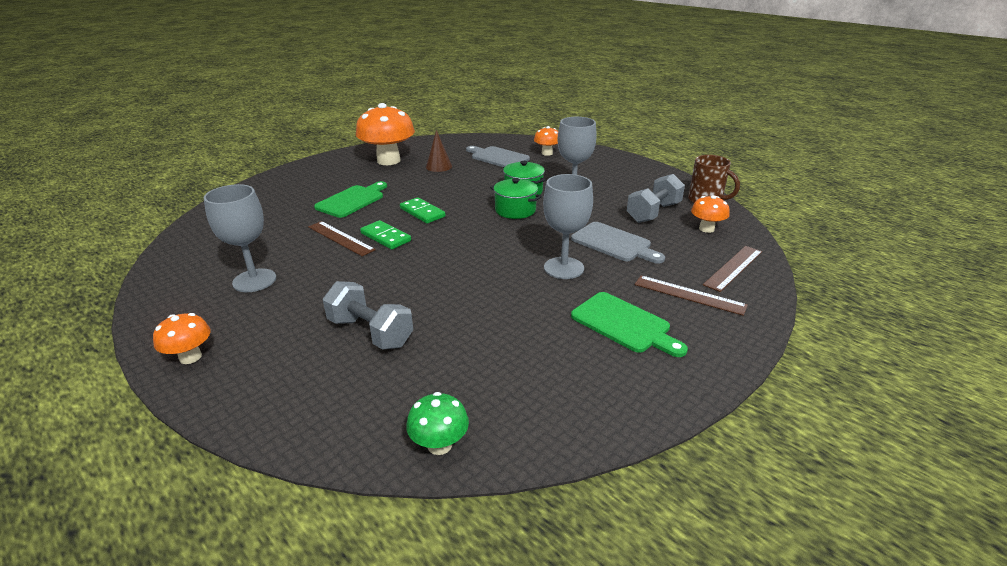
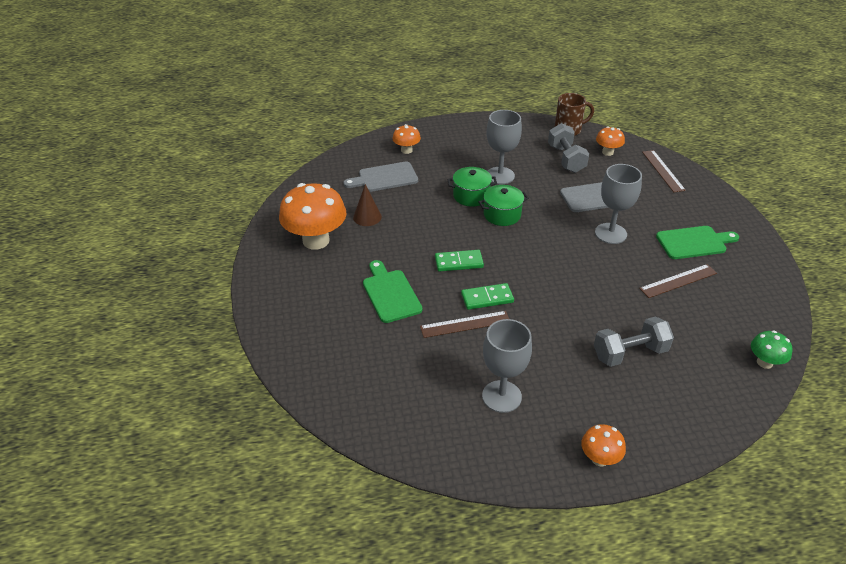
camera: 55 degrees left, 10 degrees up
(689, 295) = (680, 203): brown ruler -> brown ruler (678, 281)

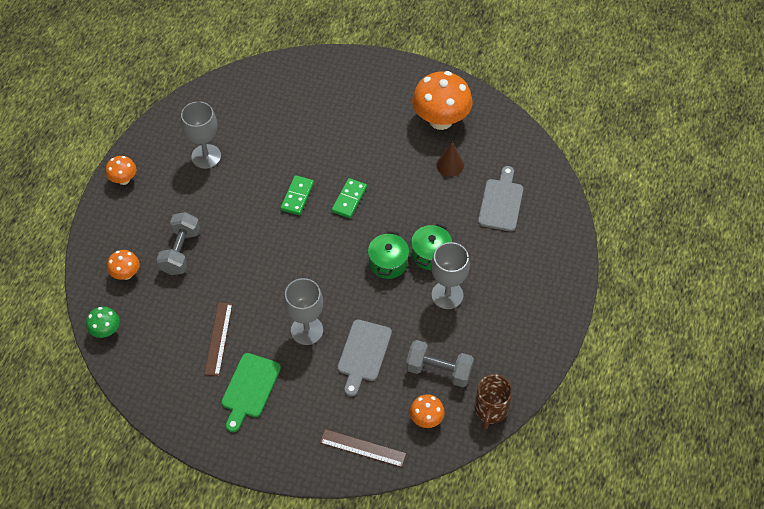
camera: 120 degrees right, 15 degrees up
(390, 294) = (345, 140): green cutting board -> none
(406, 150) = (538, 240): orange mushroom -> orange mushroom (126, 274)
(465, 324) = (282, 169): brown ruler -> none

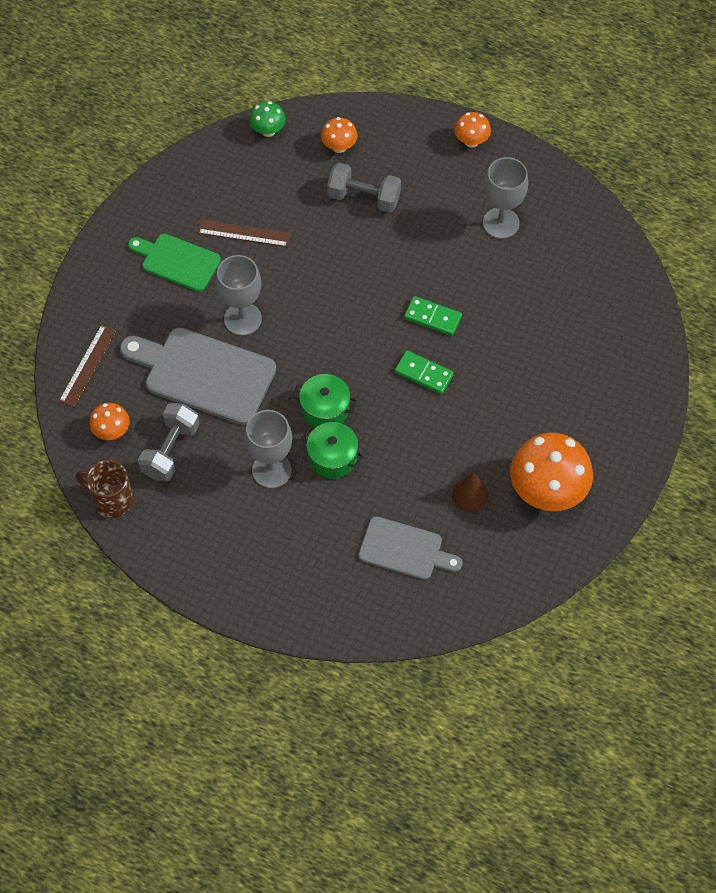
camera: 95 degrees right, 5 degrees up
(363, 354) = (204, 374): grey cutting board -> grey cutting board, size x1.61

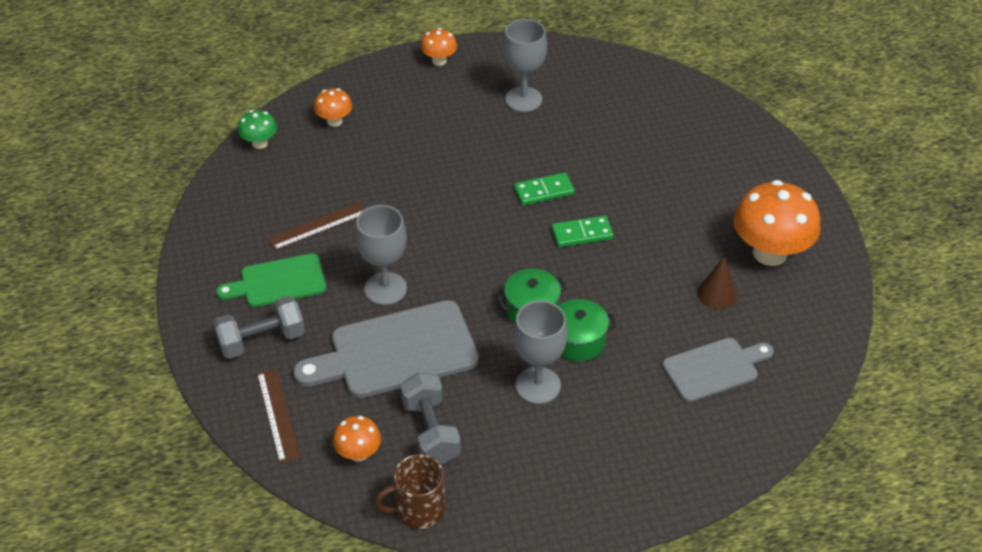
camera: 40 degrees left, 15 degrees down
(364, 198) = (394, 144): grey dumbbell -> grey dumbbell (262, 340)

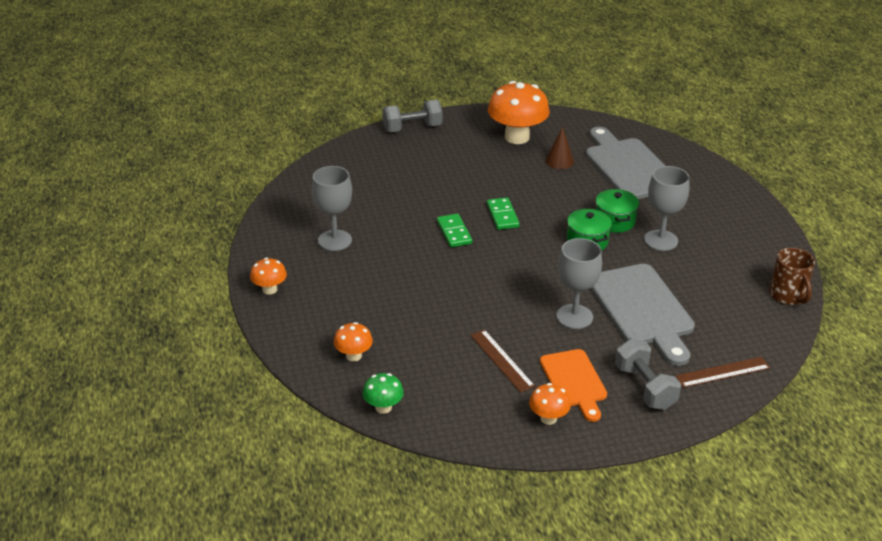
camera: 90 degrees left, 10 degrees down
(278, 282) = (574, 381): green cutting board -> orange cutting board
(358, 453) = (747, 326): orange mushroom -> orange mushroom (548, 418)
(431, 431) = (716, 290): grey dumbbell -> grey dumbbell (412, 128)
(714, 369) = (629, 167): grey cutting board -> grey cutting board, size x1.61

